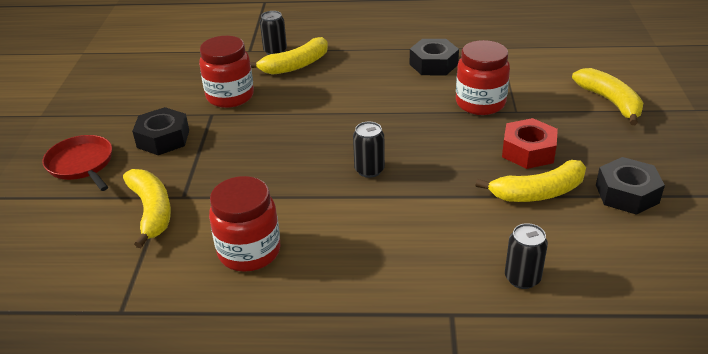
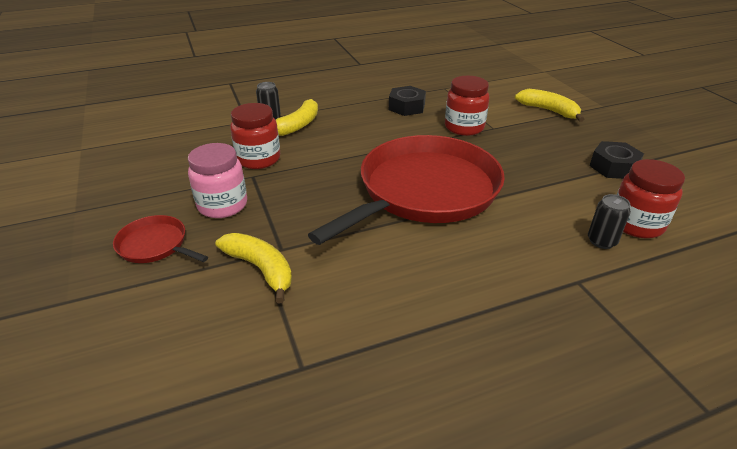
camera: 25 degrees left, 0 degrees up
(163, 139) = (222, 205): black nut -> pink jar
(249, 252) = (379, 279): red jar -> red jar (636, 224)
(369, 170) = (424, 191): black can -> red pan
(528, 151) = (526, 153): red nut -> none
(538, 193) = (558, 179): yellow banana -> none

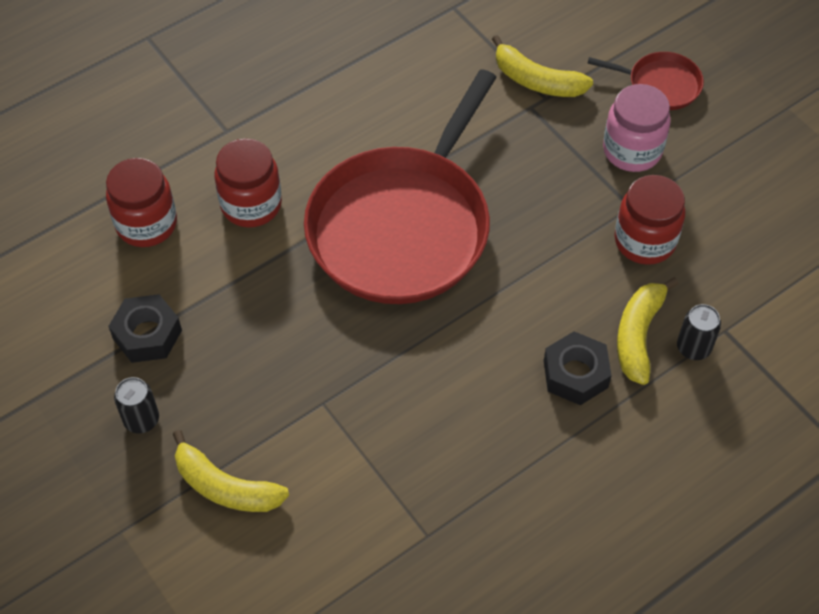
camera: 165 degrees right, 20 degrees up
(406, 107) = (481, 439): black nut -> black nut (575, 374)
(464, 127) = (370, 393): red jar -> red jar (251, 205)
(601, 241) = (193, 189): black can -> black can (141, 420)

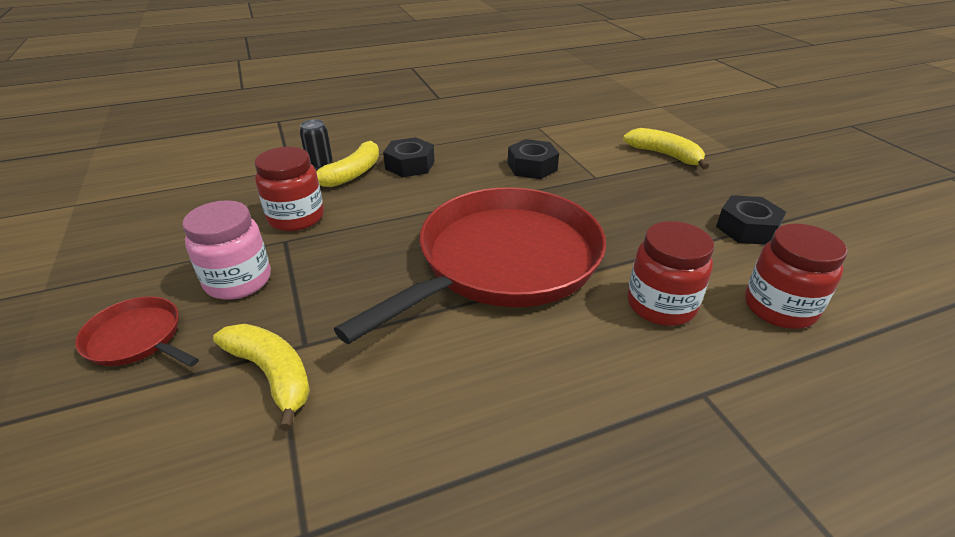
camera: 165 degrees left, 20 degrees down
(141, 420) = (735, 187): black can -> none
(411, 408) = (532, 167): none -> black nut

